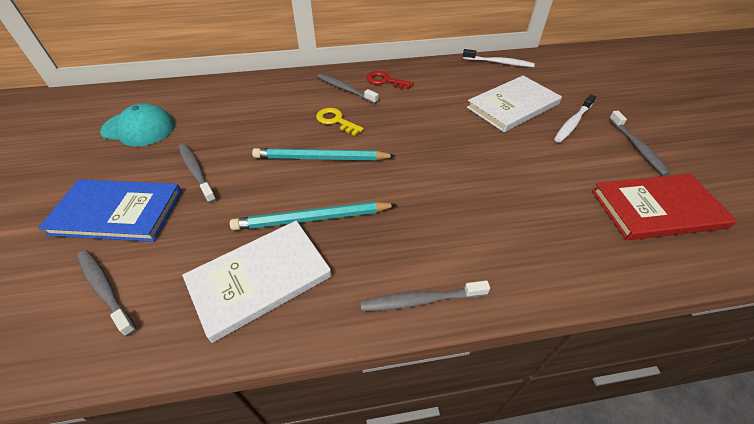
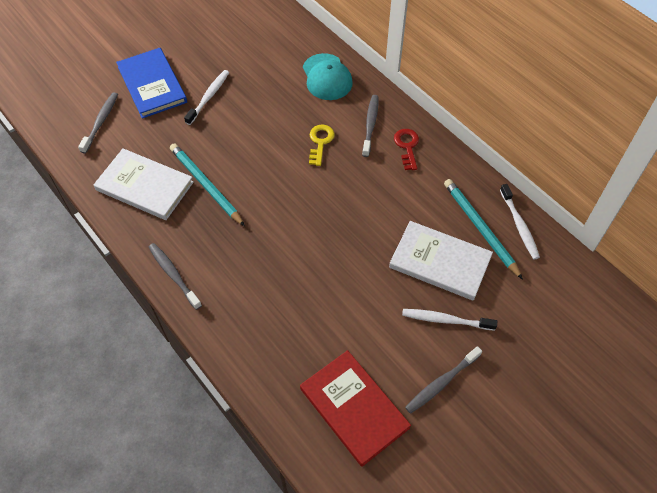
camera: 60 degrees right, 10 degrees up
(139, 128) = (229, 35): turquoise cap -> turquoise cap (327, 77)
(196, 172) = (209, 97): grey toothbrush -> white toothbrush
(321, 158) = (268, 157): turquoise pencil -> turquoise pencil (480, 228)

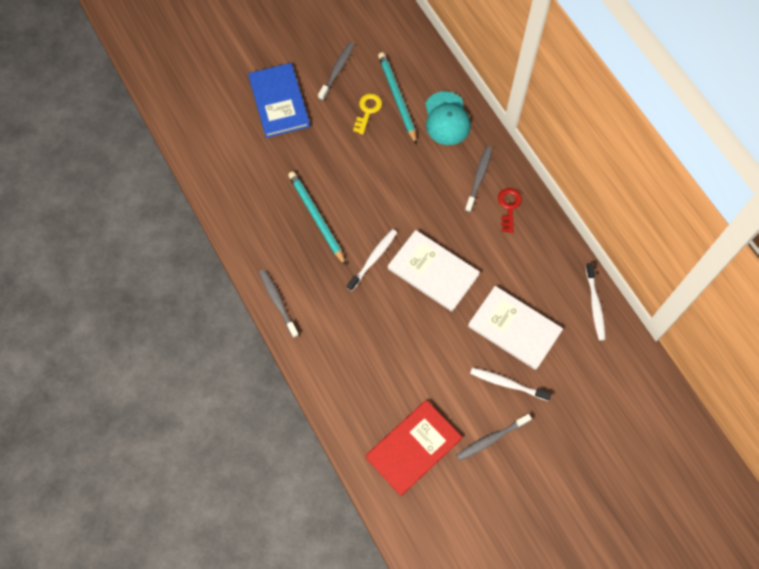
camera: 10 degrees right, 10 degrees up
(101, 122) = (227, 136): grey toothbrush -> grey toothbrush (337, 70)
(144, 186) = (261, 210): white book -> white book (433, 272)
(209, 97) = (331, 123): white toothbrush -> white toothbrush (373, 259)
(320, 142) = (428, 189): yellow key -> yellow key (368, 111)
(354, 408) = (413, 448): red book -> red book turned 75 degrees clockwise
(480, 228) = (558, 302): turquoise pencil -> turquoise pencil (397, 98)

